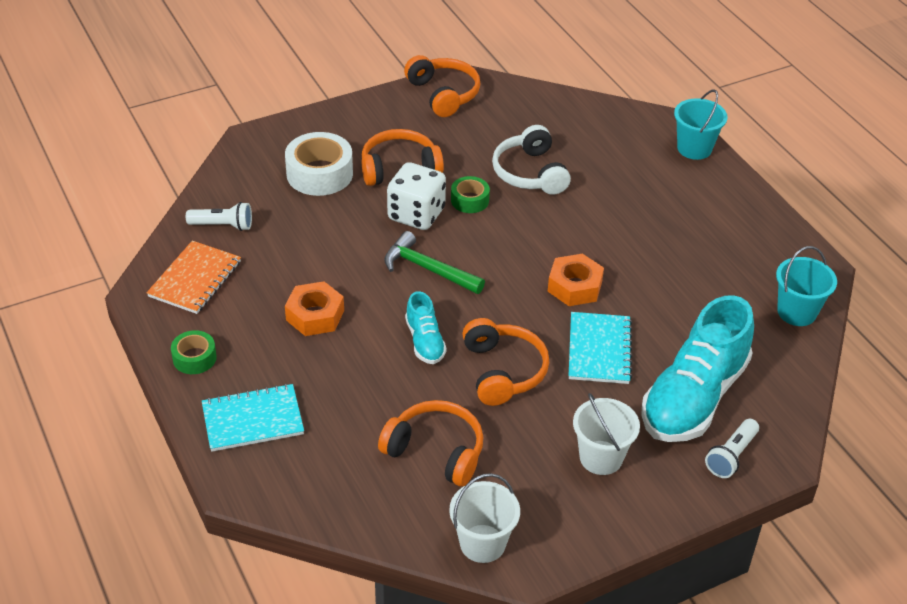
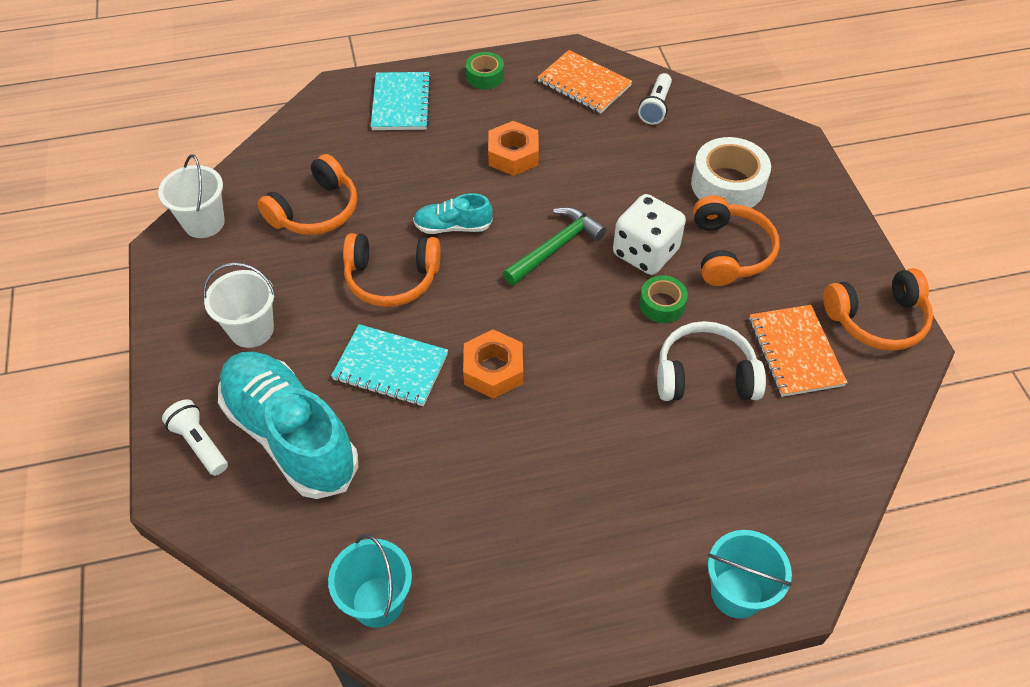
camera: 105 degrees right, 10 degrees up
(490, 131) = (795, 352): none -> orange notebook

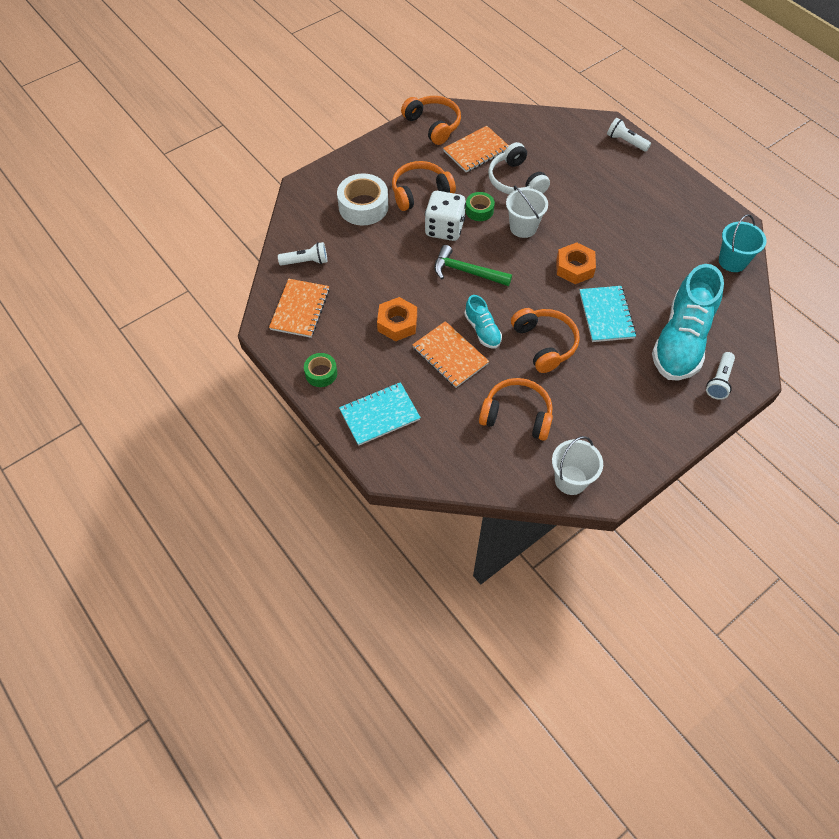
camera: 115 degrees left, 5 degrees up
(251, 329) = (632, 399): white bucket -> white bucket (523, 227)
(436, 184) = (450, 356): none -> orange notebook
(736, 593) = (626, 142): turquoise bucket -> white flashlight

